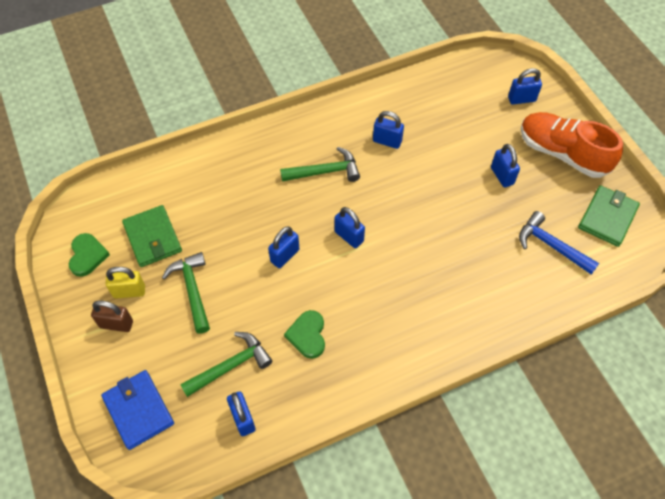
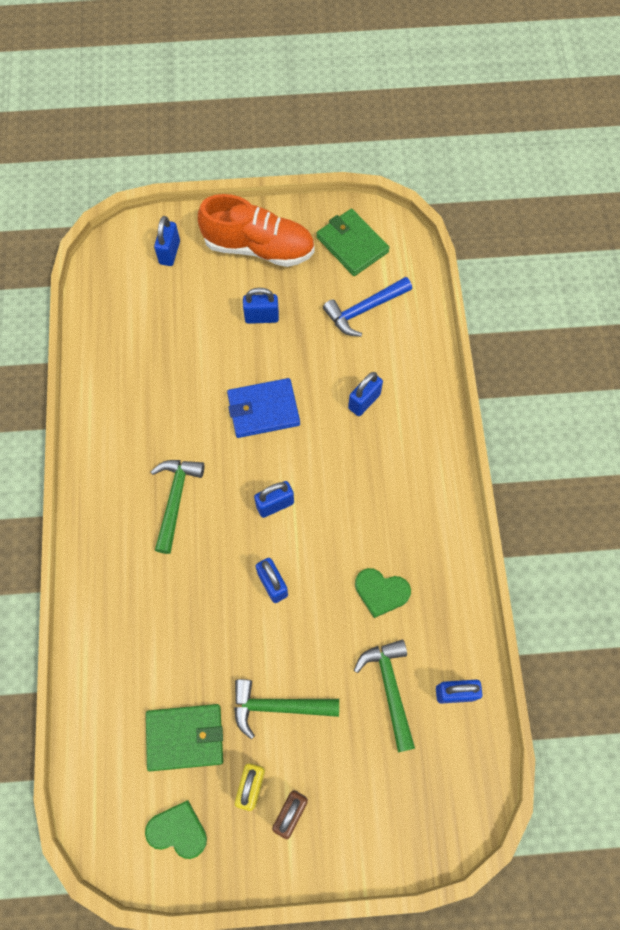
camera: 70 degrees left, 10 degrees up
(138, 410) = (409, 810): blue wallet -> blue wallet (263, 410)
(387, 141) = (163, 415): blue padlock -> blue padlock (364, 401)
(562, 153) = (259, 247): orange shoe -> orange shoe turned 135 degrees counterclockwise

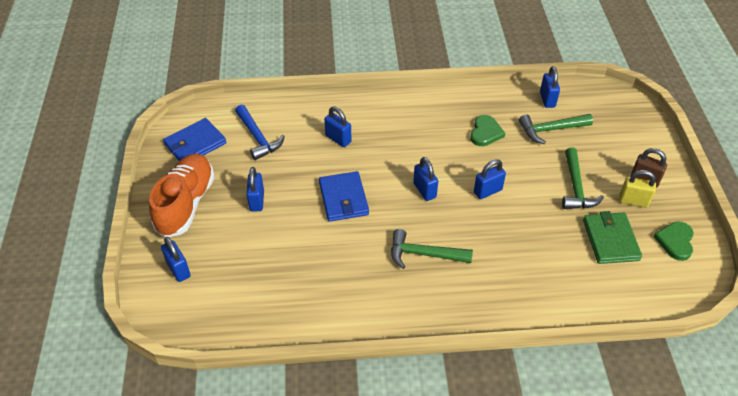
camera: 90 degrees left, 20 degrees down
(169, 252) = (178, 269): blue padlock -> blue padlock turned 45 degrees clockwise
(352, 244) = (195, 144): green wallet -> blue wallet

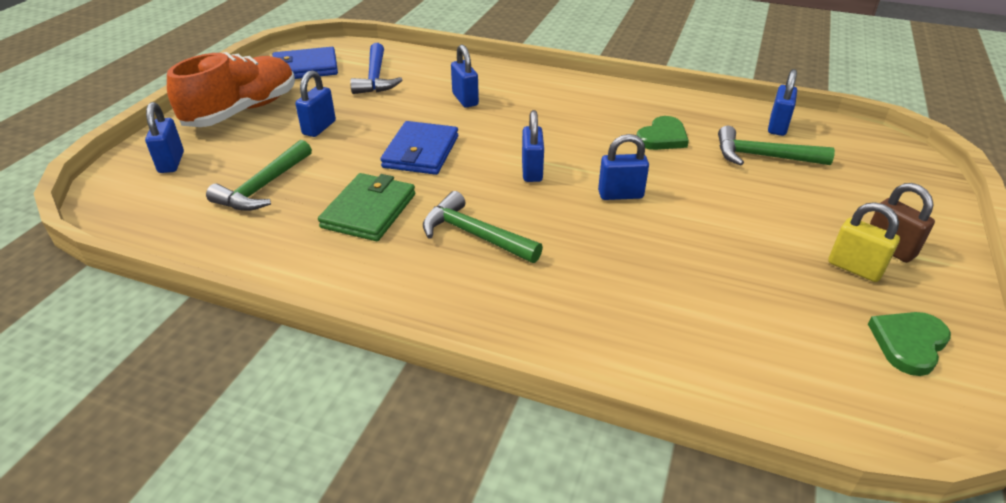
camera: 25 degrees right, 10 degrees down
(576, 187) = (762, 226): green hammer -> green hammer (263, 187)
(610, 240) = (784, 305): green wallet -> green wallet (369, 210)

